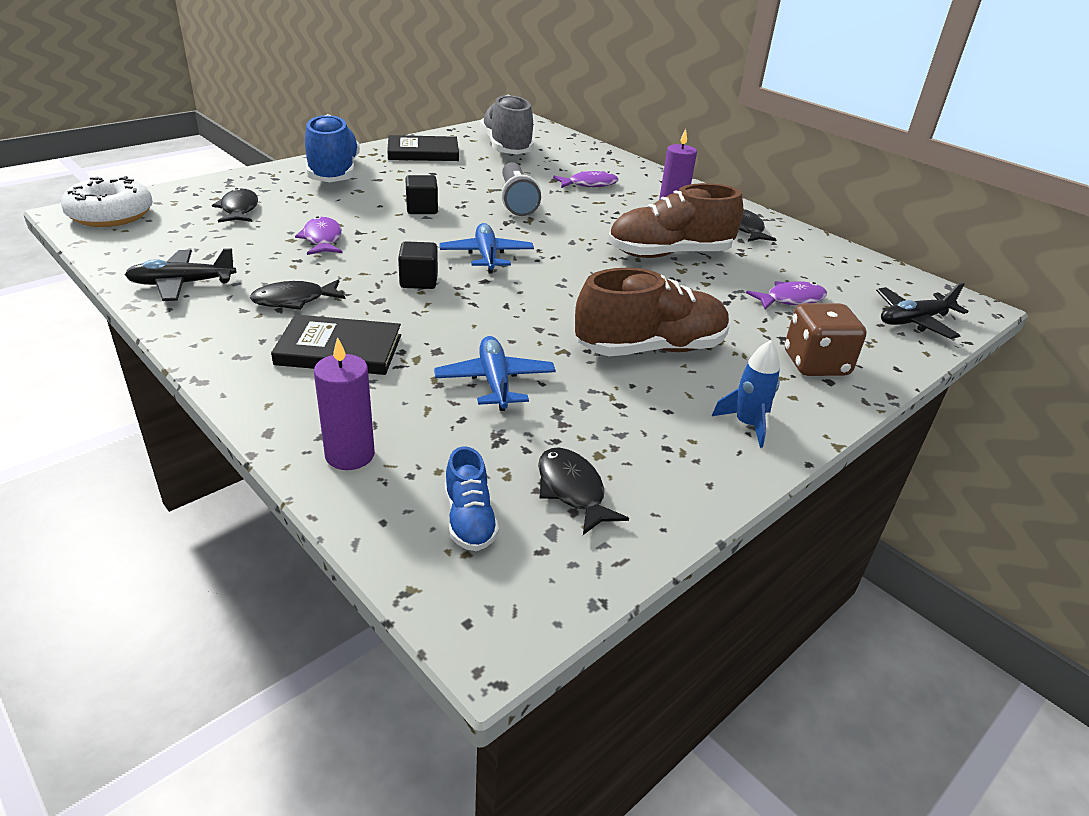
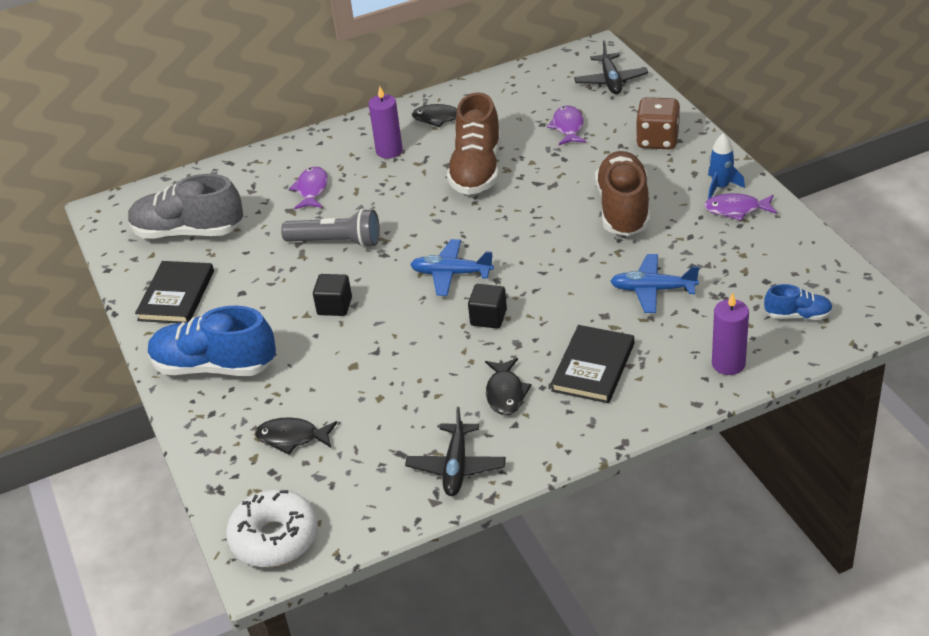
camera: 65 degrees left, 5 degrees up
(322, 239) = (386, 376): purple fish -> purple fish (736, 210)
(572, 490) = (776, 271): black fish -> none

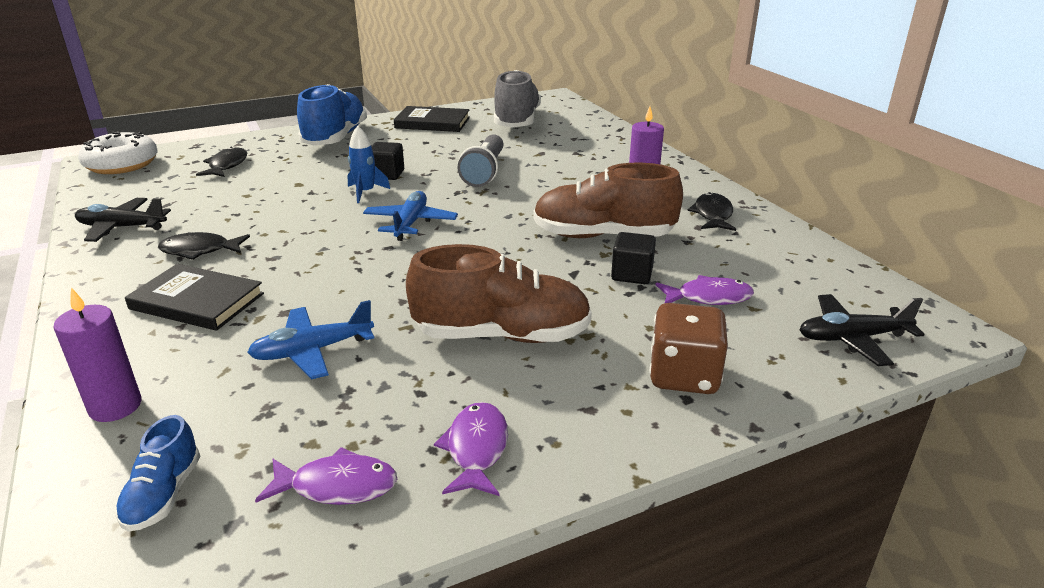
camera: 85 degrees right, 10 degrees down
(312, 190) = (572, 160): purple fish -> purple fish (337, 486)
(488, 318) = (325, 242): black cube -> black cube (632, 274)
(653, 290) = (312, 351): blue plane -> blue plane turned 120 degrees counterclockwise
(720, 187) = (545, 436): blue rocket -> blue rocket (365, 192)

